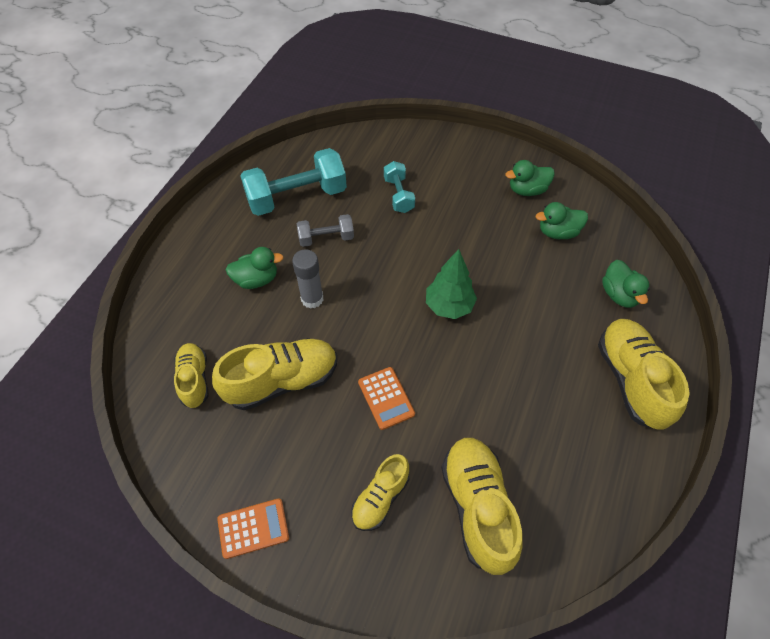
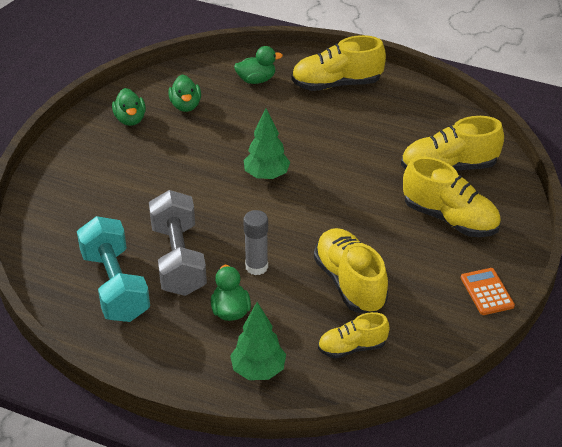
camera: 90 degrees left, 15 degrees down
(181, 302) = (258, 370): none -> green tree
(326, 238) = (178, 259): grey dumbbell -> grey dumbbell, size x1.86
(380, 498) = (450, 218): yellow shoe -> yellow shoe, size x1.67
(386, 398) = (362, 215): orange calculator -> none
(398, 195) = (124, 206): turquoise dumbbell -> none

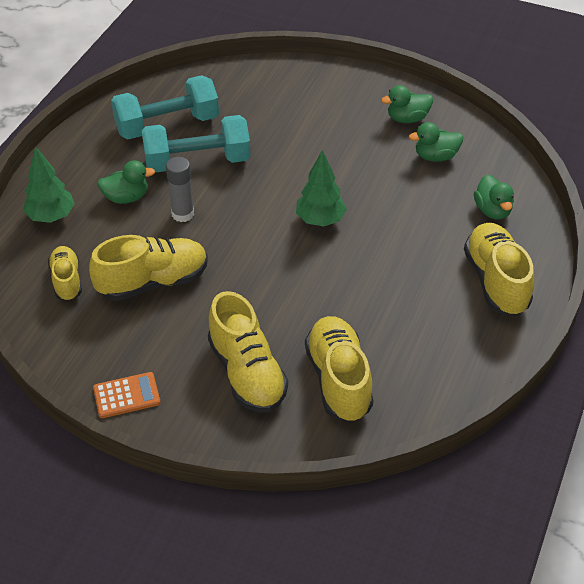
camera: 90 degrees right, 5 degrees up
(178, 259) = (197, 162): grey dumbbell -> turquoise dumbbell
(450, 218) = (247, 373): yellow shoe -> yellow shoe turned 60 degrees counterclockwise

